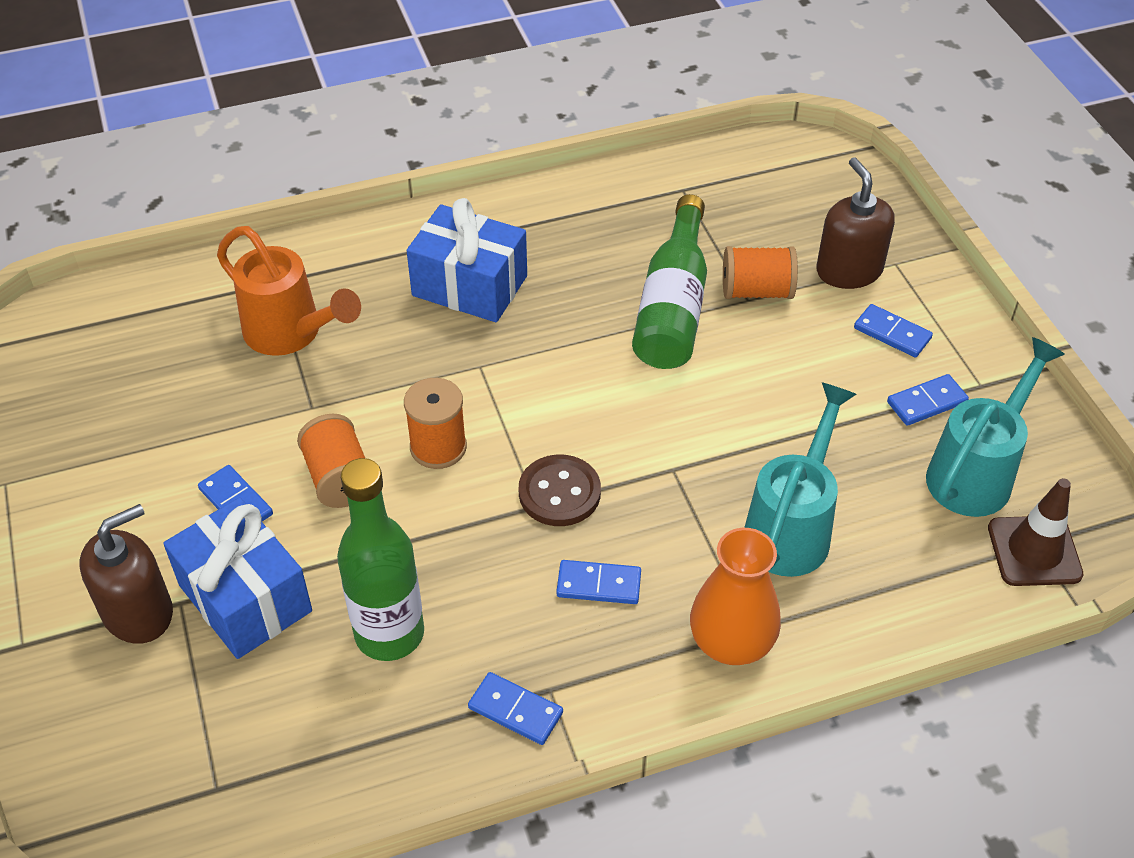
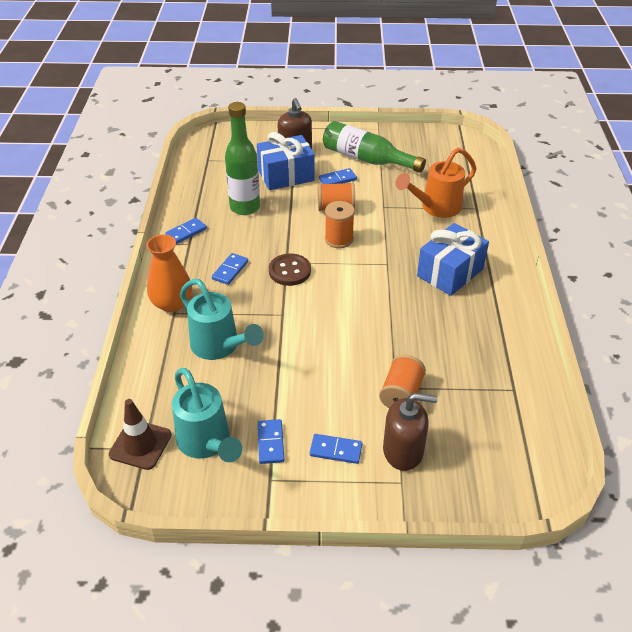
camera: 110 degrees right, 5 degrees down
(673, 306) = (403, 350): green bottle -> green bottle (367, 159)
(892, 333) = (336, 450): blue domino -> blue domino turned 45 degrees clockwise

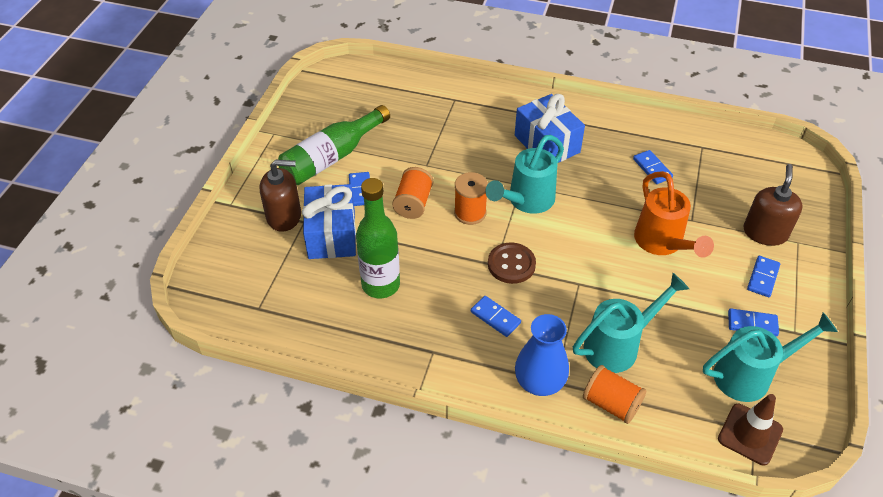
camera: 75 degrees left, 5 degrees up
(172, 303) = (539, 382): orange vase -> blue vase
(186, 232) = (409, 351): blue domino -> blue domino (652, 168)
(368, 269) = (526, 201): none -> turquoise watering can
(401, 394) = (700, 218): orange spool -> orange spool (611, 403)
(436, 207) = (443, 127): orange watering can -> orange watering can (662, 243)

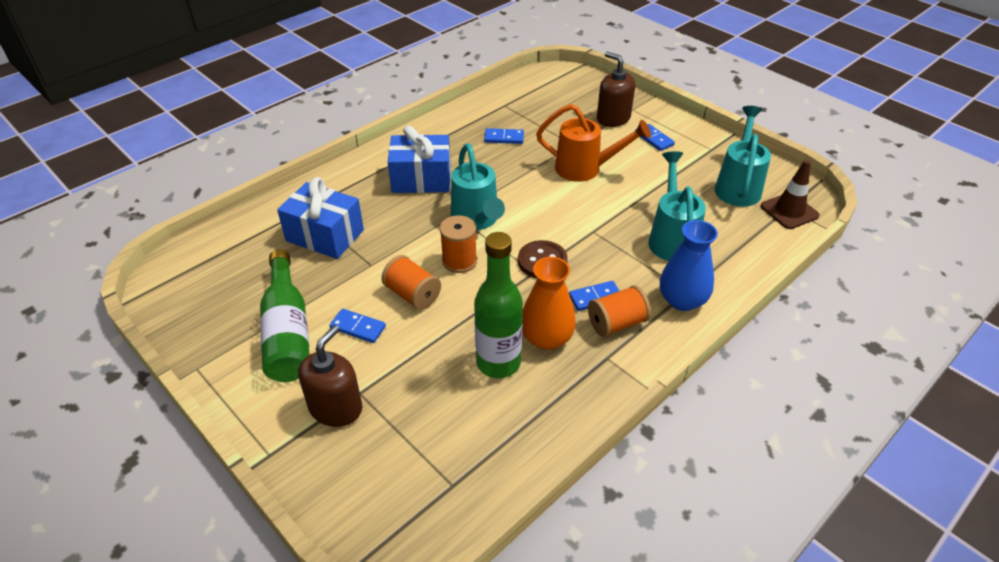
camera: 60 degrees left, 5 degrees down
(332, 234) = (399, 376): blue gift -> blue gift (325, 235)
(426, 303) = (546, 338): none -> orange vase
(611, 403) = (726, 268): orange spool -> orange spool (616, 323)
(752, 324) = (692, 163): blue domino -> none

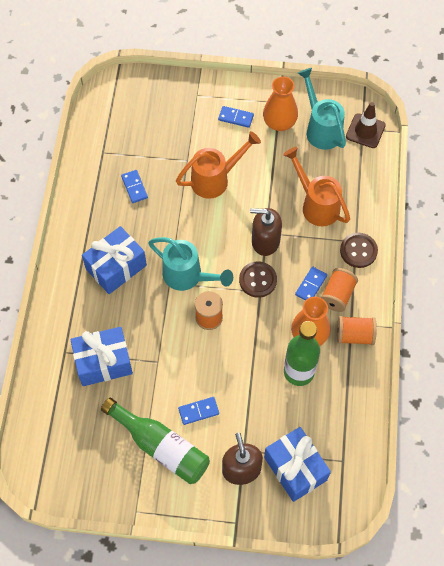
camera: 40 degrees left, 20 degrees up
(391, 451) = (295, 468): none -> blue gift
(412, 295) = (206, 364): orange spool -> orange spool (354, 335)
(504, 138) = (134, 187): blue domino -> blue domino turned 75 degrees counterclockwise
(613, 118) = (191, 114): brown soap dispenser -> brown soap dispenser (265, 241)
(671, 238) = (316, 205): turquoise watering can -> orange watering can
(682, 300) = (358, 251): blue vase -> brown button
(696, 162) = (279, 122): none -> orange vase

